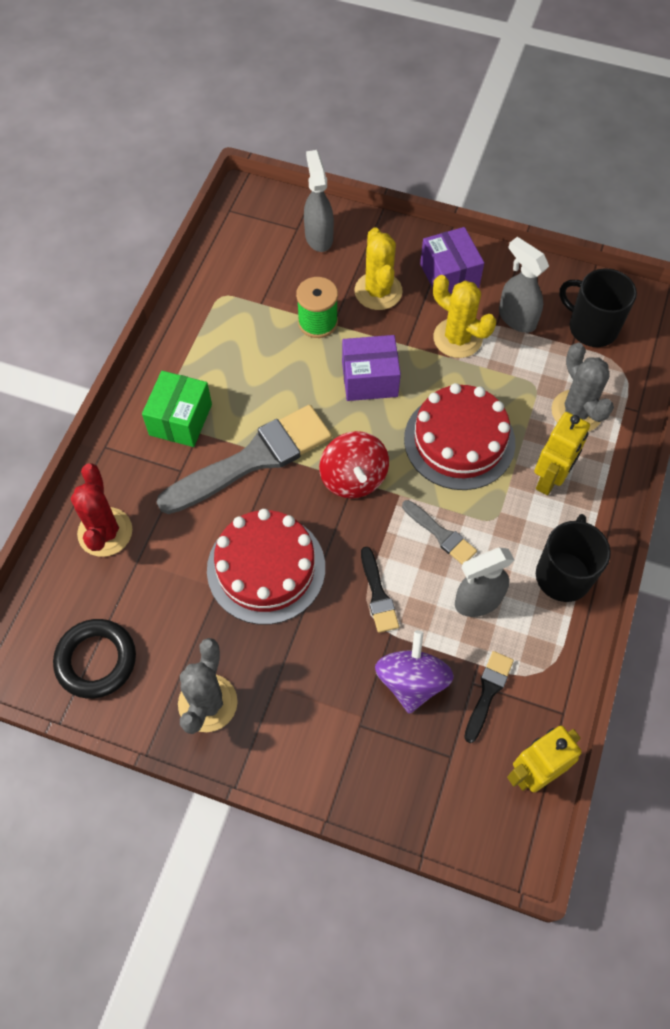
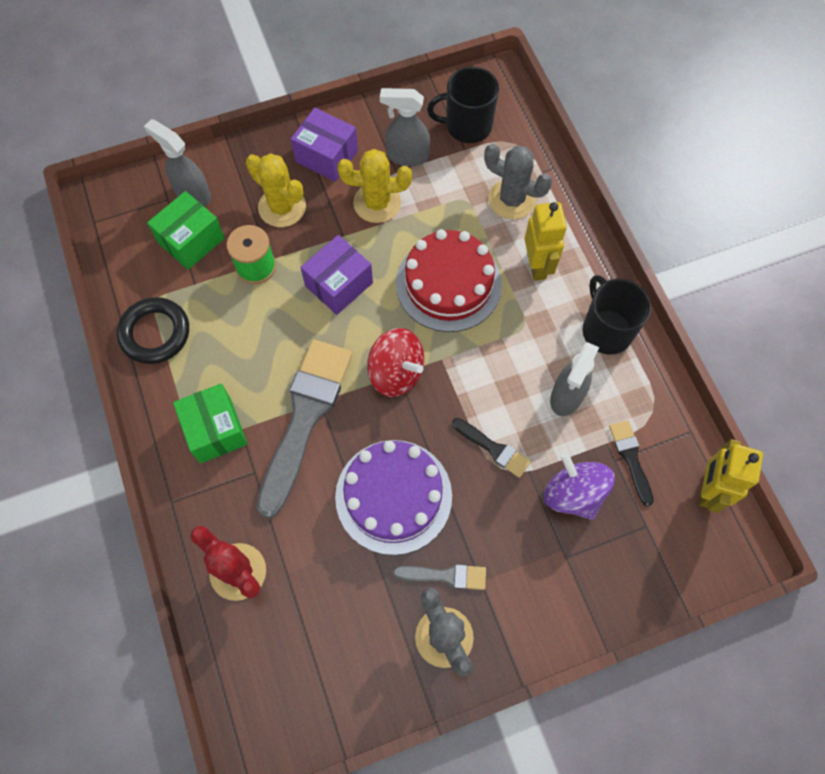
camera: 40 degrees left, 5 degrees up
(96, 660) = (327, 679): black ring -> black ring (155, 333)
(266, 568) = (393, 496): red cake -> purple cake
(287, 270) = (191, 240): none -> green box
(440, 534) = (498, 367): grey brush -> grey brush (445, 576)

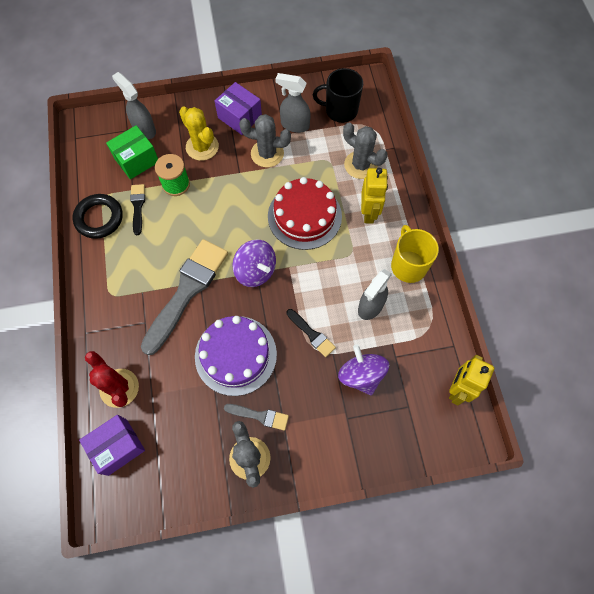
camera: 10 degrees right, 0 degrees up
(215, 430) = (125, 290): green box -> none
(339, 284) = (229, 205): purple box -> purple box (118, 447)
(377, 203) = (267, 153): yellow cactus -> grey cactus
(396, 373) = (255, 271): red spinning top -> purple spinning top
(606, 330) = (408, 265): black mug -> yellow mug
(631, 458) = (407, 357): black brush -> black brush (138, 206)

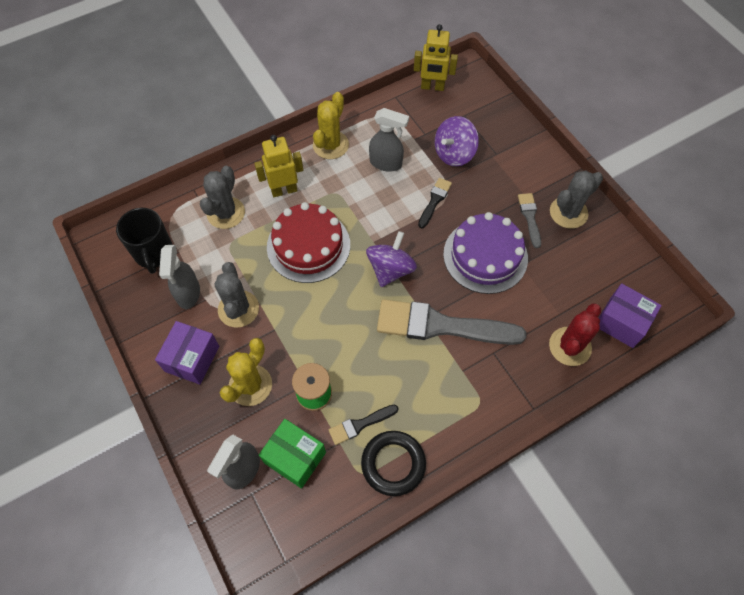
camera: 110 degrees left, 5 degrees down
(408, 265) = (330, 145): yellow mug -> yellow cactus

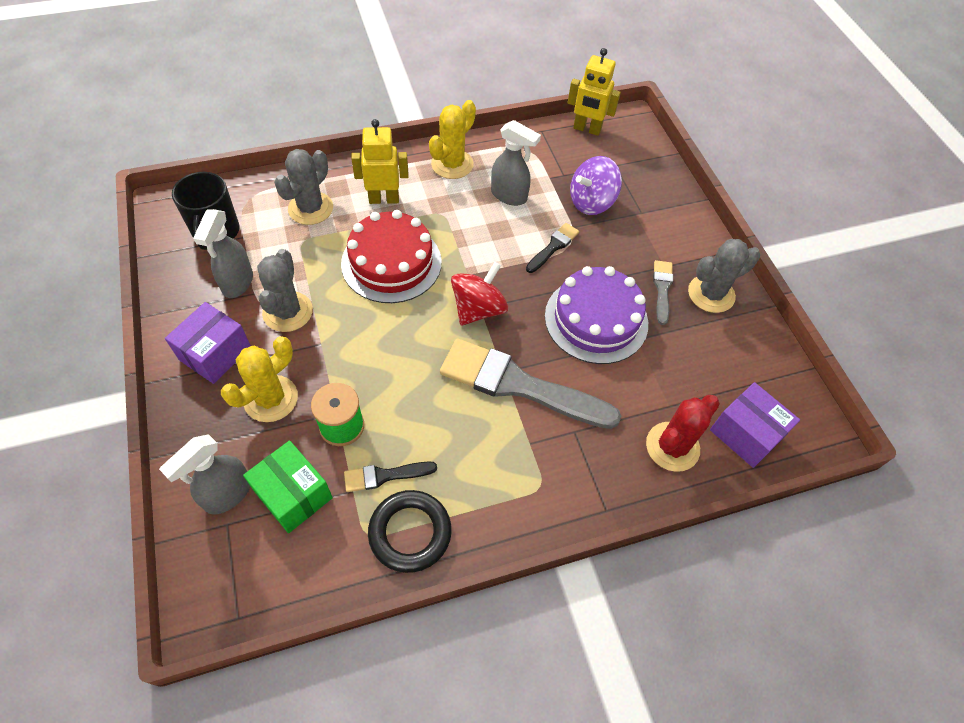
camera: 10 degrees right, 5 degrees down
(390, 269) = (478, 309): purple spinning top -> red spinning top

